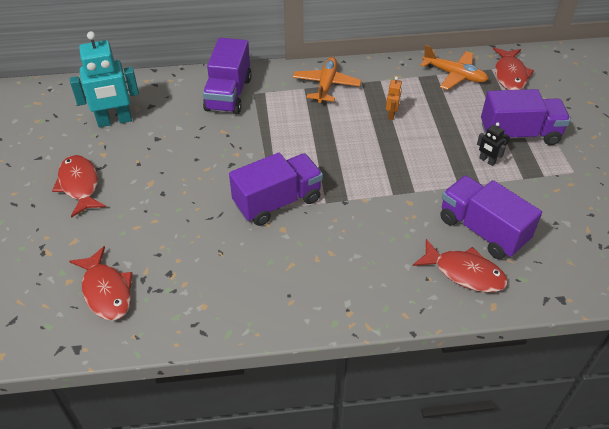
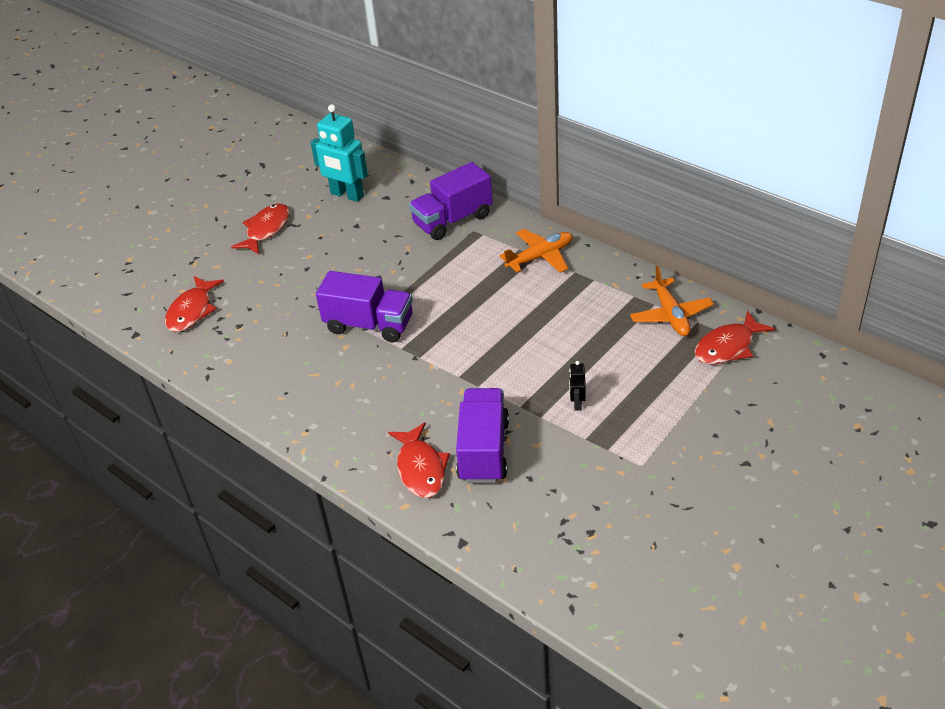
camera: 50 degrees right, 5 degrees down
(391, 115) = (556, 314): orange robot -> none
(519, 134) = (645, 402): purple truck -> none

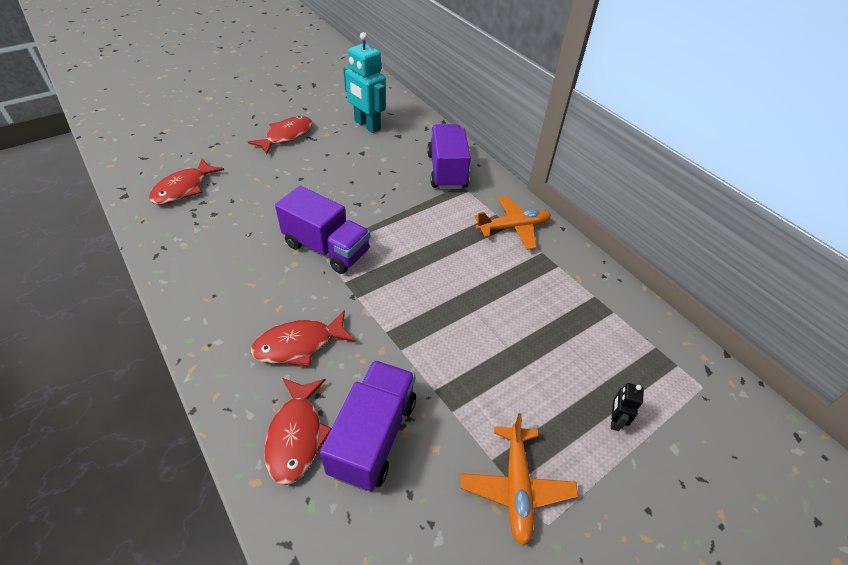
camera: 10 degrees right, 5 degrees up
(453, 220) = (446, 171): purple truck -> purple truck turned 105 degrees clockwise
(577, 403) = (497, 408): black robot -> black robot (614, 420)
(670, 315) = (628, 330): orange plane -> orange plane (516, 487)
(728, 347) = (685, 390): red fish -> red fish (299, 345)

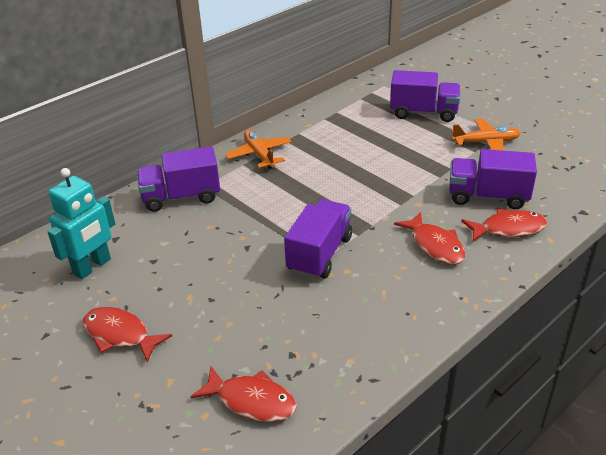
camera: 95 degrees left, 10 degrees down
(614, 420) = (423, 113): black robot -> purple truck

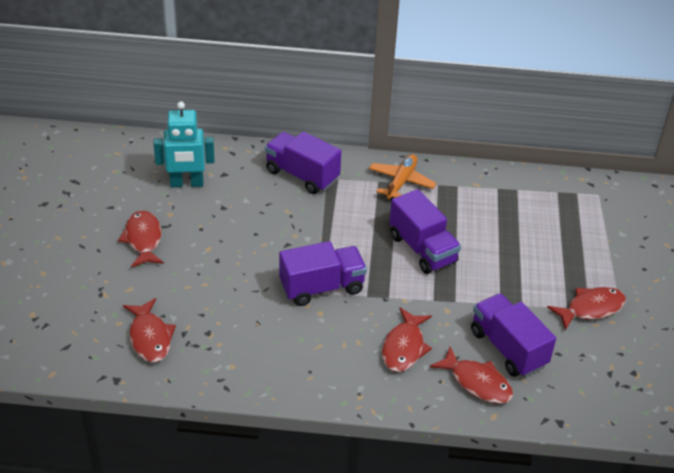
camera: 45 degrees right, 5 degrees up
(423, 113) = (587, 243): purple truck -> purple truck (422, 249)
(486, 142) = (591, 308): orange plane -> red fish

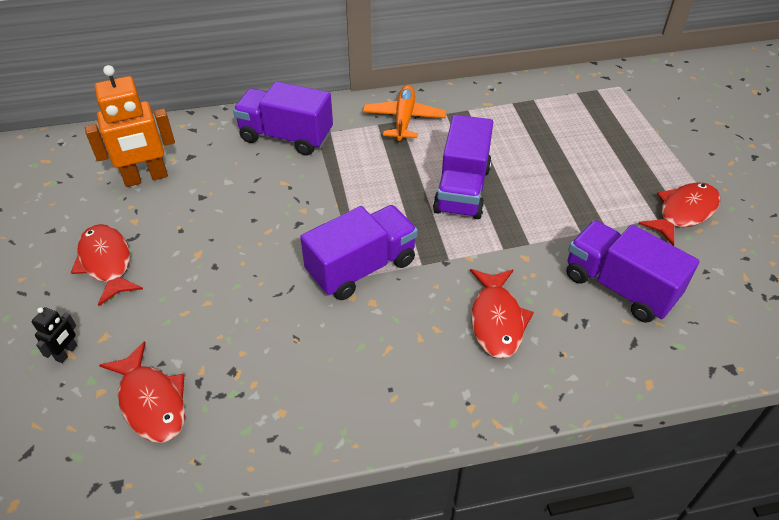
camera: 15 degrees left, 5 degrees up
(103, 293) = (67, 353): none -> black robot
(187, 183) = (146, 178): turquoise robot -> orange robot
(422, 249) = (462, 190): purple truck -> purple truck turned 60 degrees clockwise
(477, 383) = (607, 343): red fish -> none

